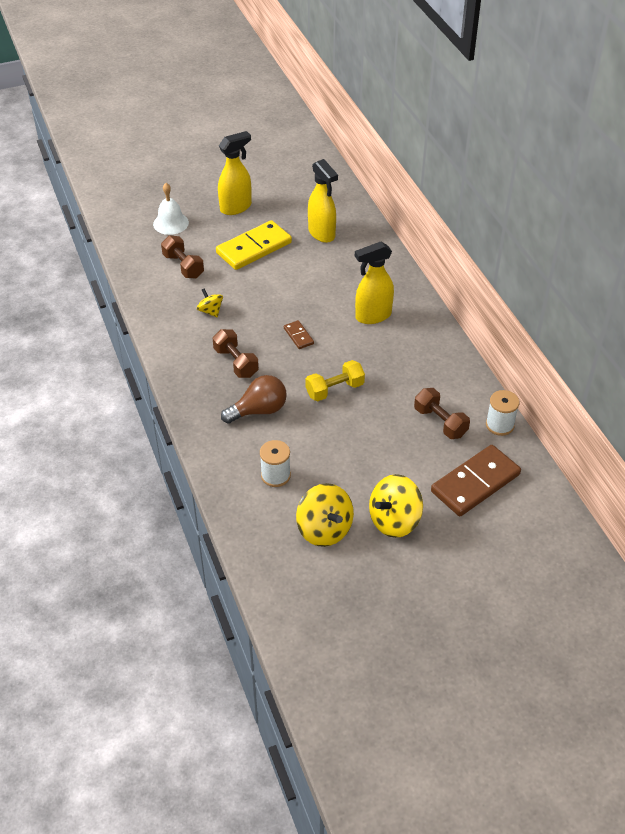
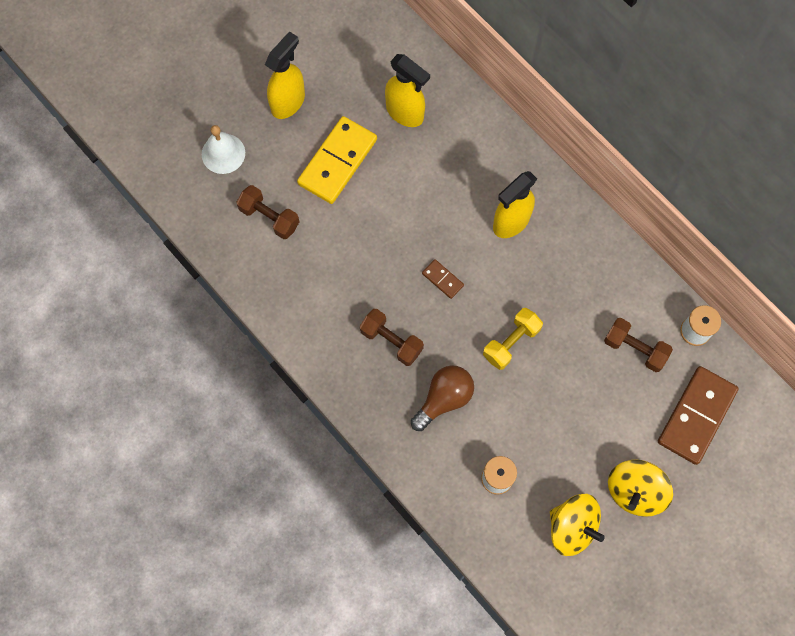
camera: 20 degrees left, 25 degrees up
(210, 311) = (331, 276): yellow spinning top -> none

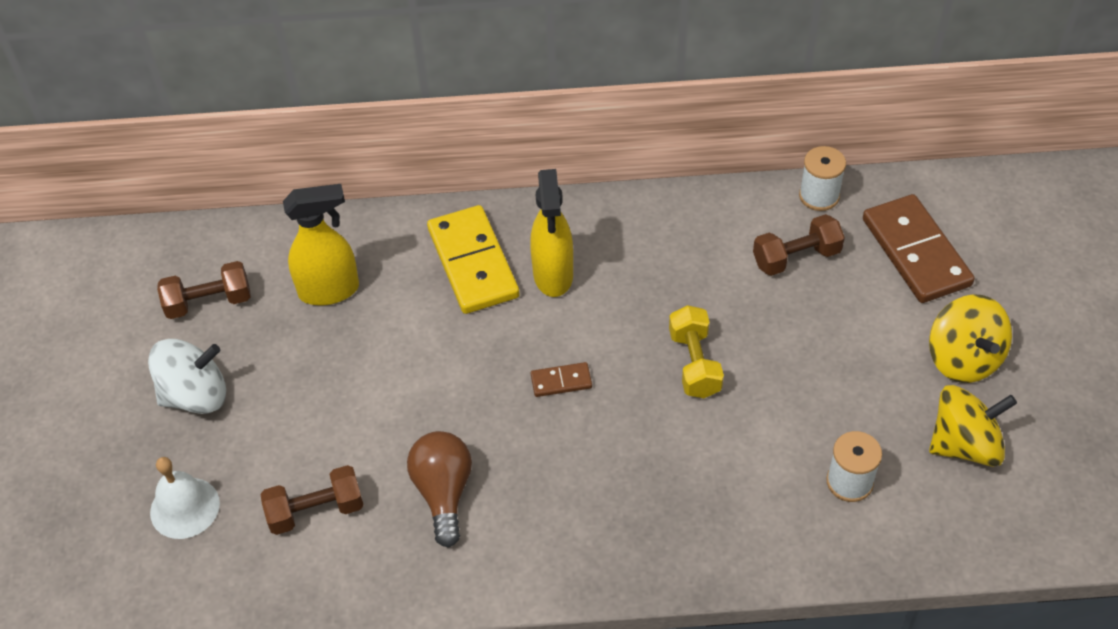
camera: 50 degrees left, 20 degrees down
(288, 102) = (195, 395): yellow spray bottle -> white spinning top
(337, 162) = (319, 393): yellow domino -> yellow domino (472, 263)
(391, 341) = (590, 481): brown dumbbell -> brown dumbbell (209, 302)
(444, 399) = (708, 473): brown light bulb -> brown light bulb (443, 493)

